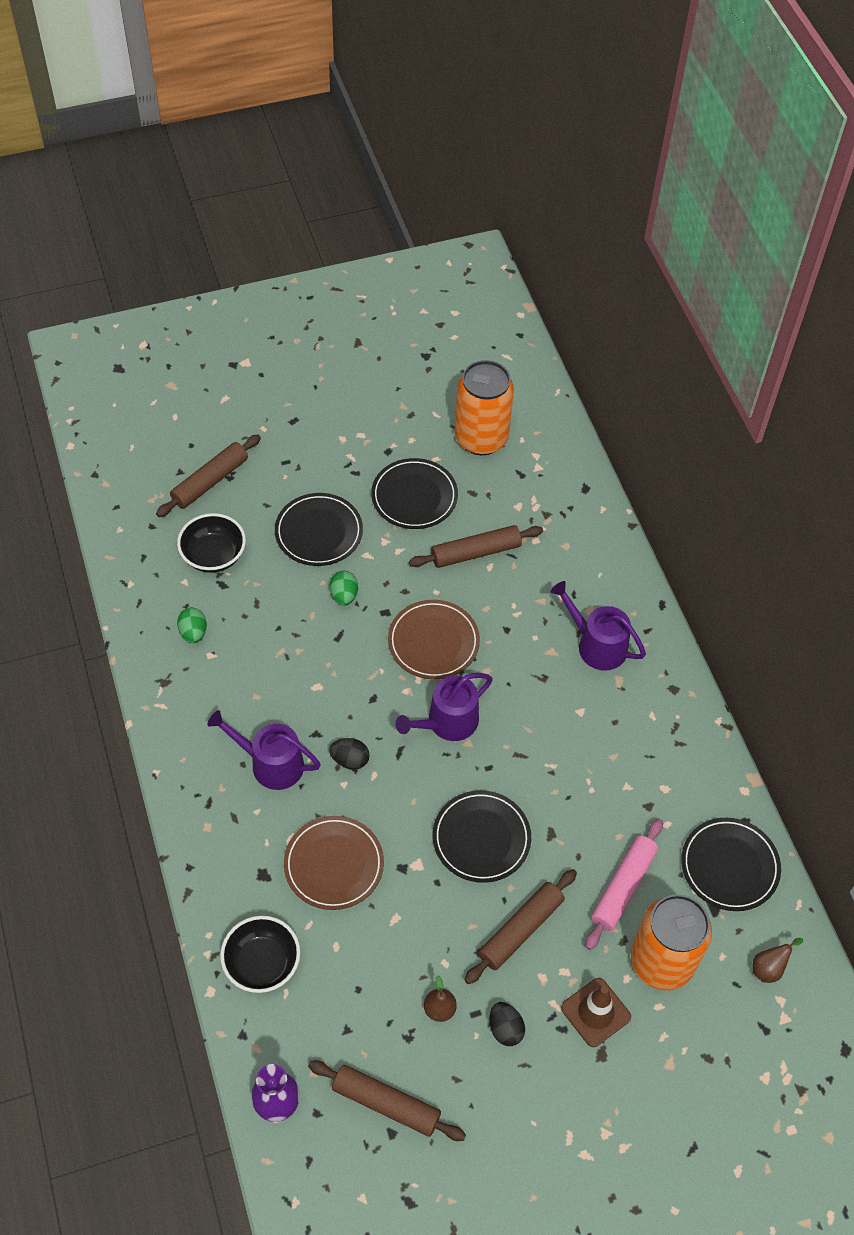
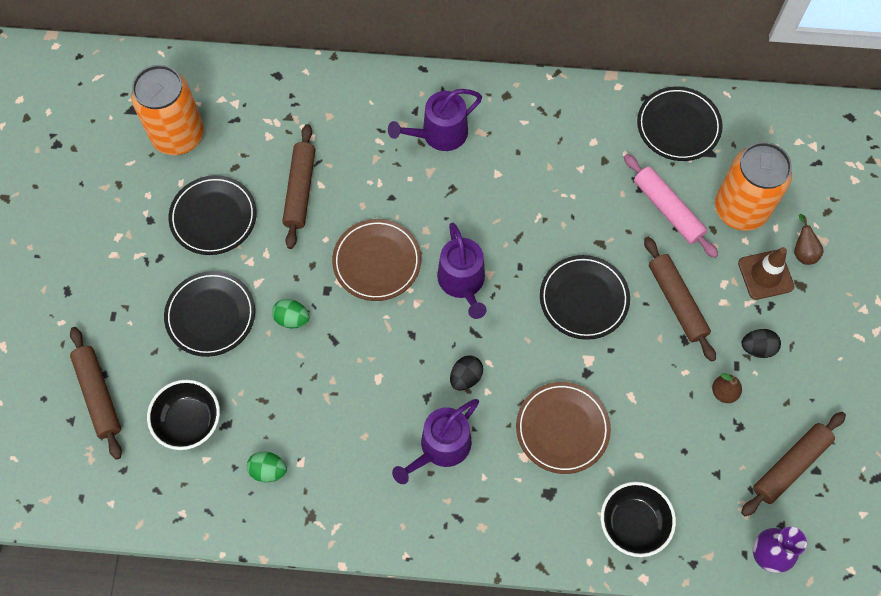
camera: 65 degrees left, 10 degrees up
(769, 968) = (771, 137): brown pear -> brown pear (802, 251)

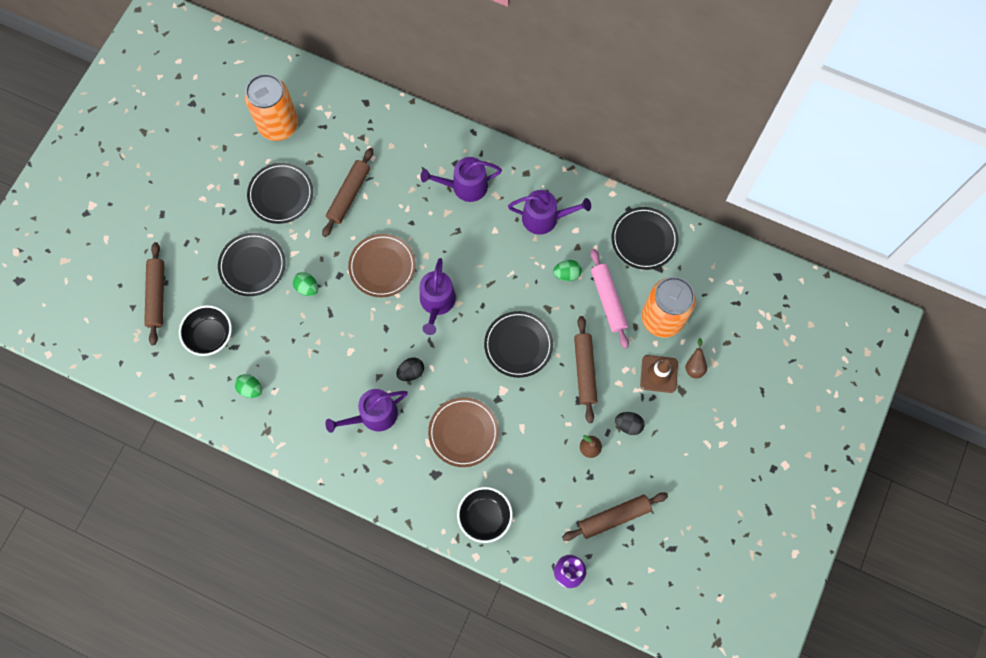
camera: 20 degrees right, 5 degrees up
(551, 140) = (544, 218): none -> purple watering can
(605, 195) = (567, 274): none -> green egg

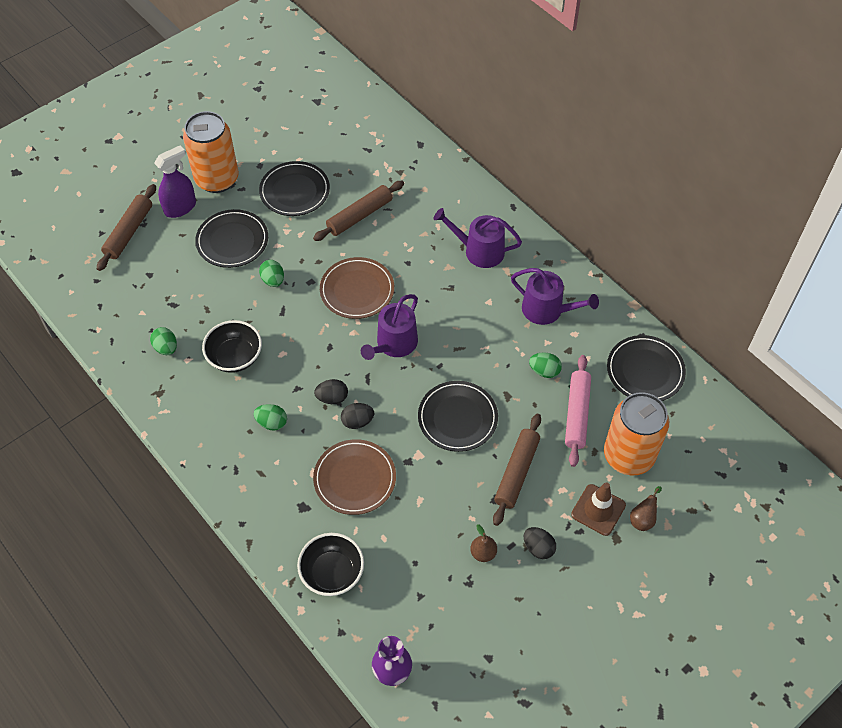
camera: 25 degrees right, 15 degrees down
(189, 253) = (180, 207): none -> purple spray bottle
(210, 336) = (156, 286): black bowl -> black bowl (235, 357)
(279, 125) = (326, 134): orange can -> orange can (217, 179)
(374, 415) = (272, 423): purple watering can -> green egg
(441, 383) = (357, 421): none -> black egg
(614, 517) = (474, 638): brown rolling pin -> none

